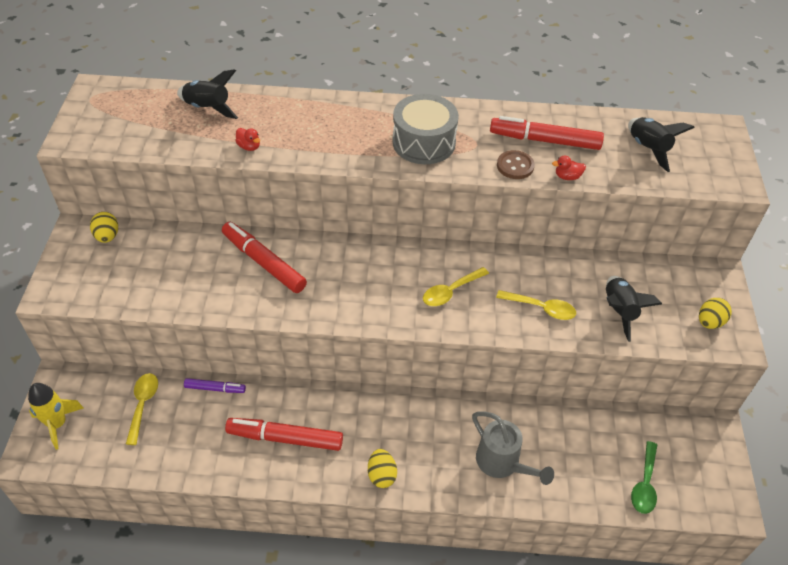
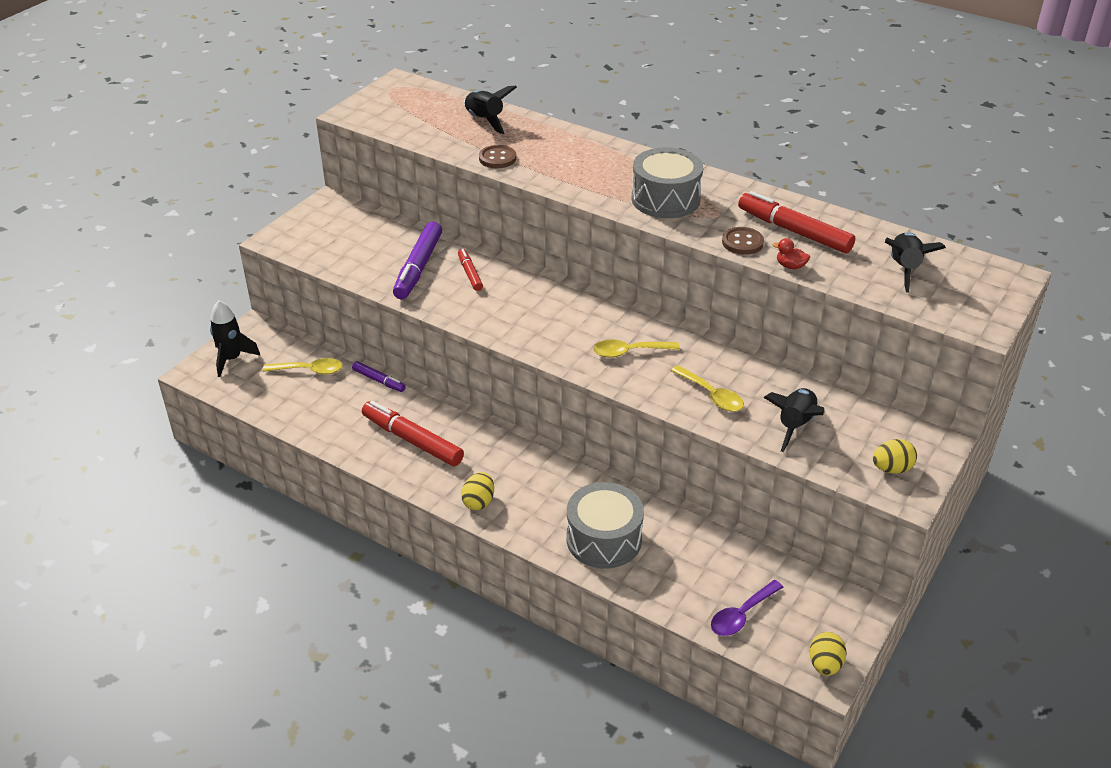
camera: 30 degrees right, 10 degrees down
(57, 424) = (232, 359): yellow rocket -> black rocket
(107, 236) = (350, 213): yellow egg -> yellow egg (825, 665)
(143, 405) = (309, 370): yellow spoon -> yellow spoon turned 60 degrees clockwise
(212, 273) = (418, 267): none -> purple marker
(249, 147) = (497, 158): red duck -> brown button
(264, 262) = (470, 274): red marker -> red marker, size x0.55
(503, 464) = (604, 539): grey watering can -> grey drum
(644, 484) = (741, 615): green spoon -> purple spoon

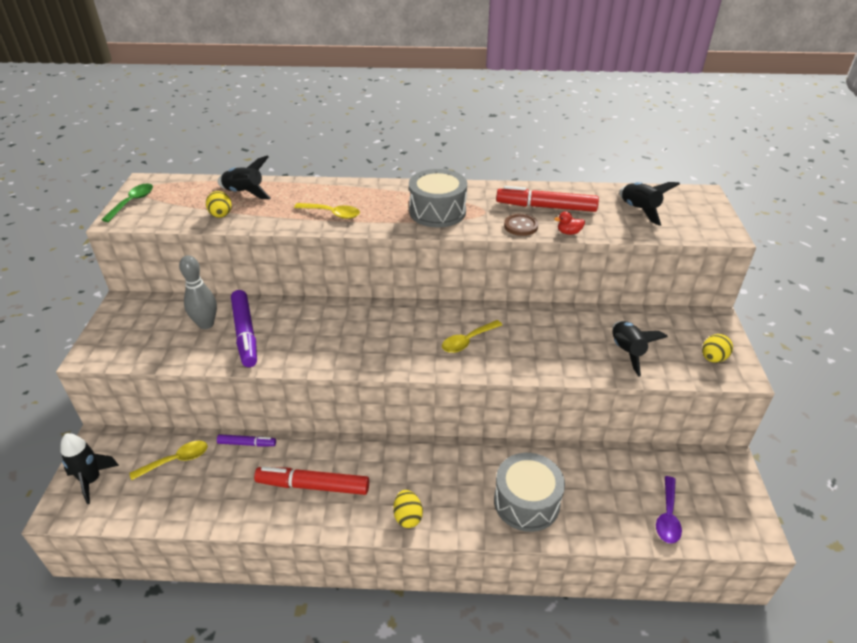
camera: 30 degrees left, 0 degrees up
(374, 100) = (132, 202): none -> green spoon
(389, 246) = (206, 324): none -> grey bowling pin
(470, 274) = (293, 323): red marker -> none
(497, 158) = (279, 219): brown button -> none
(711, 395) = (553, 352): yellow spoon -> yellow spoon (332, 214)
(825, 665) = (750, 528): yellow egg -> yellow egg (221, 215)

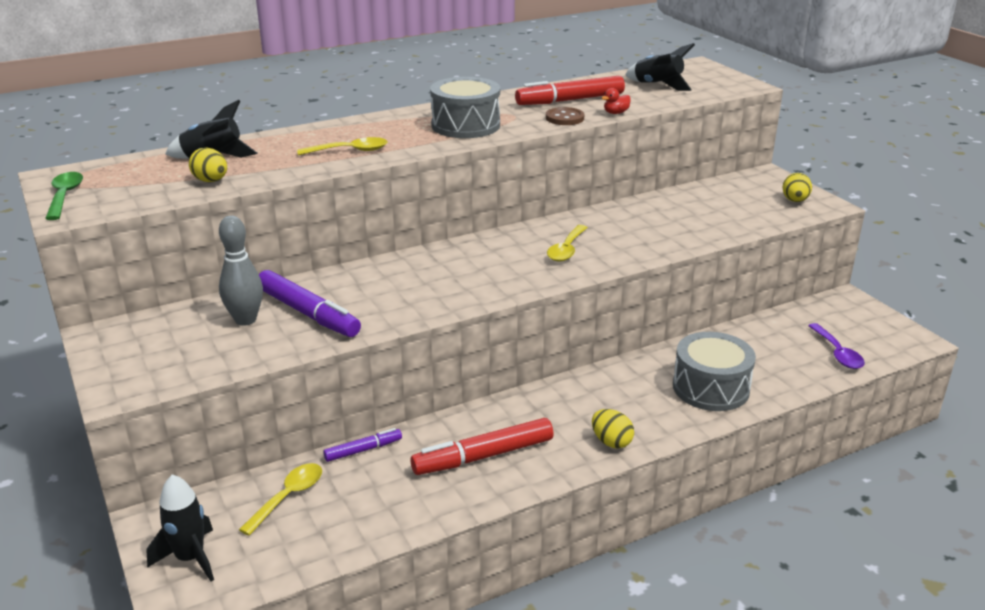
camera: 30 degrees left, 10 degrees down
(627, 352) = (721, 216): black rocket -> none

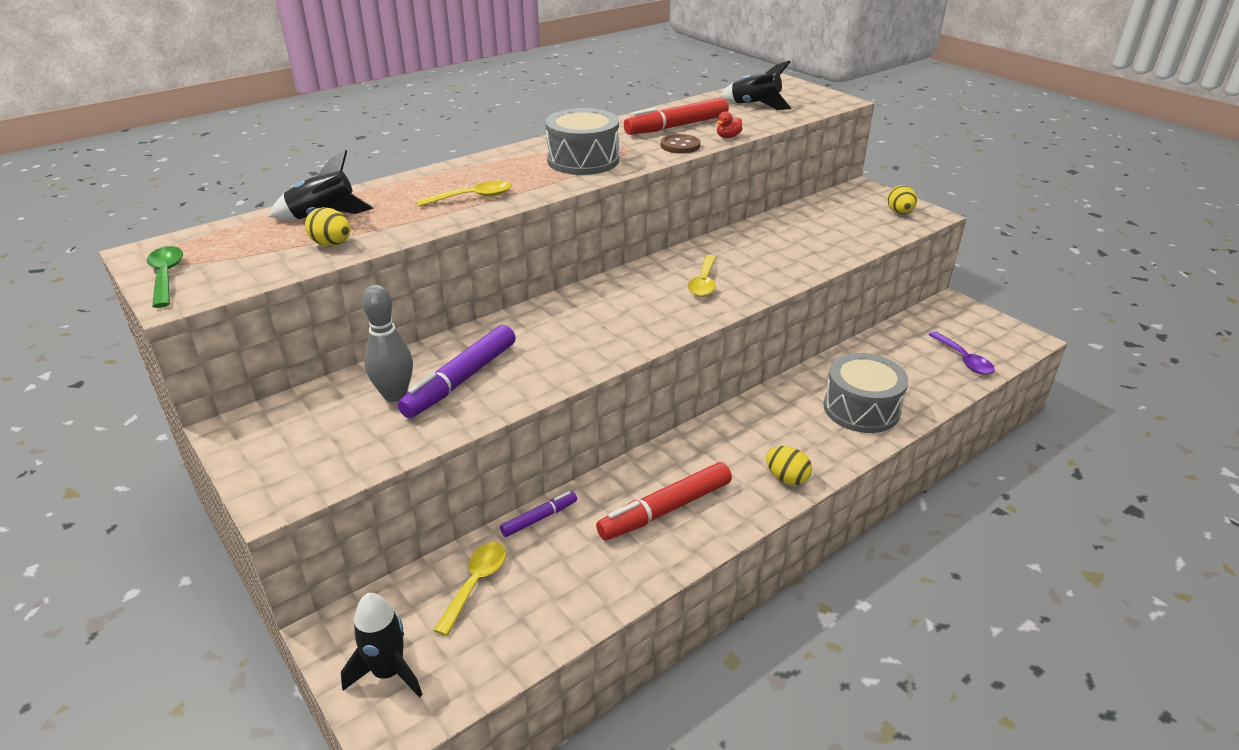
camera: 10 degrees left, 5 degrees up
(308, 313) = (461, 380): purple marker -> purple marker turned 90 degrees clockwise

